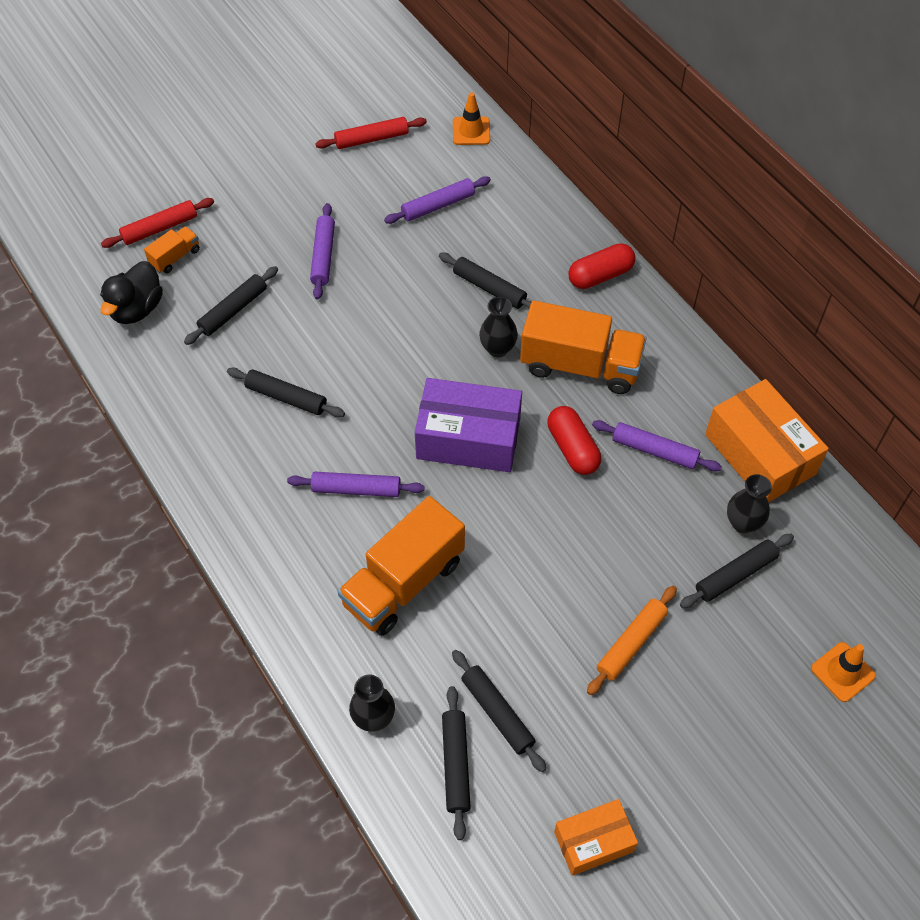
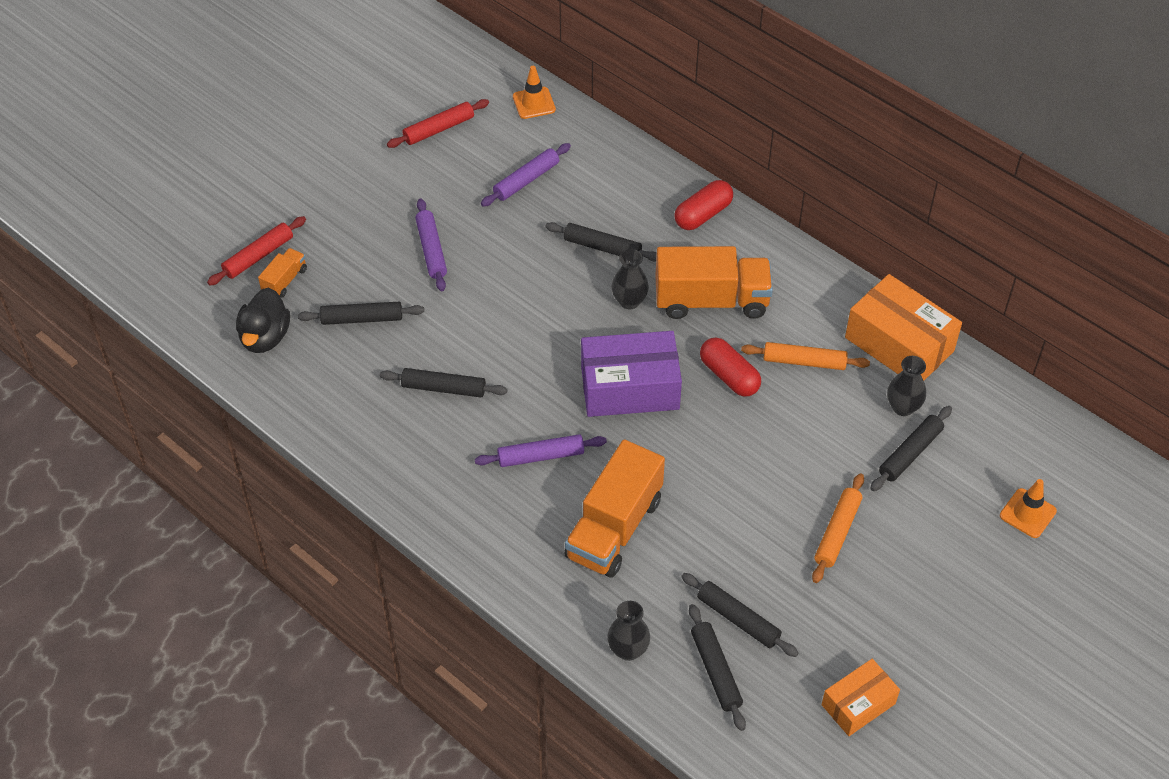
camera: 15 degrees left, 5 degrees down
(233, 310) = (362, 319): black rolling pin -> black rolling pin turned 60 degrees clockwise
(654, 450) = (804, 361): purple rolling pin -> orange rolling pin

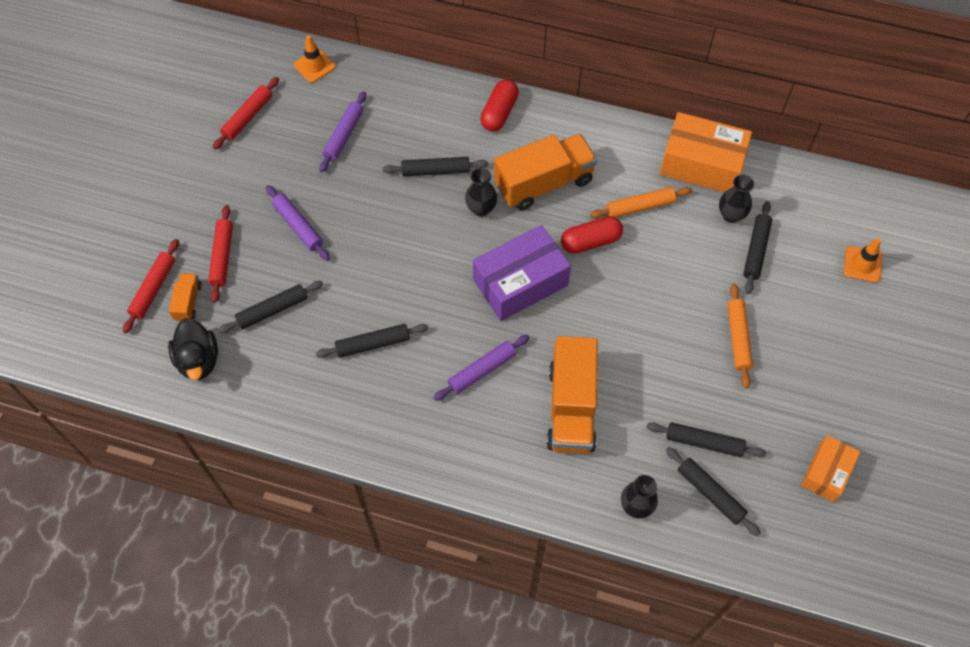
camera: 25 degrees left, 10 degrees up
(340, 251) = (222, 256): none -> red rolling pin
(729, 376) = (590, 241): red capsule -> red capsule turned 45 degrees counterclockwise

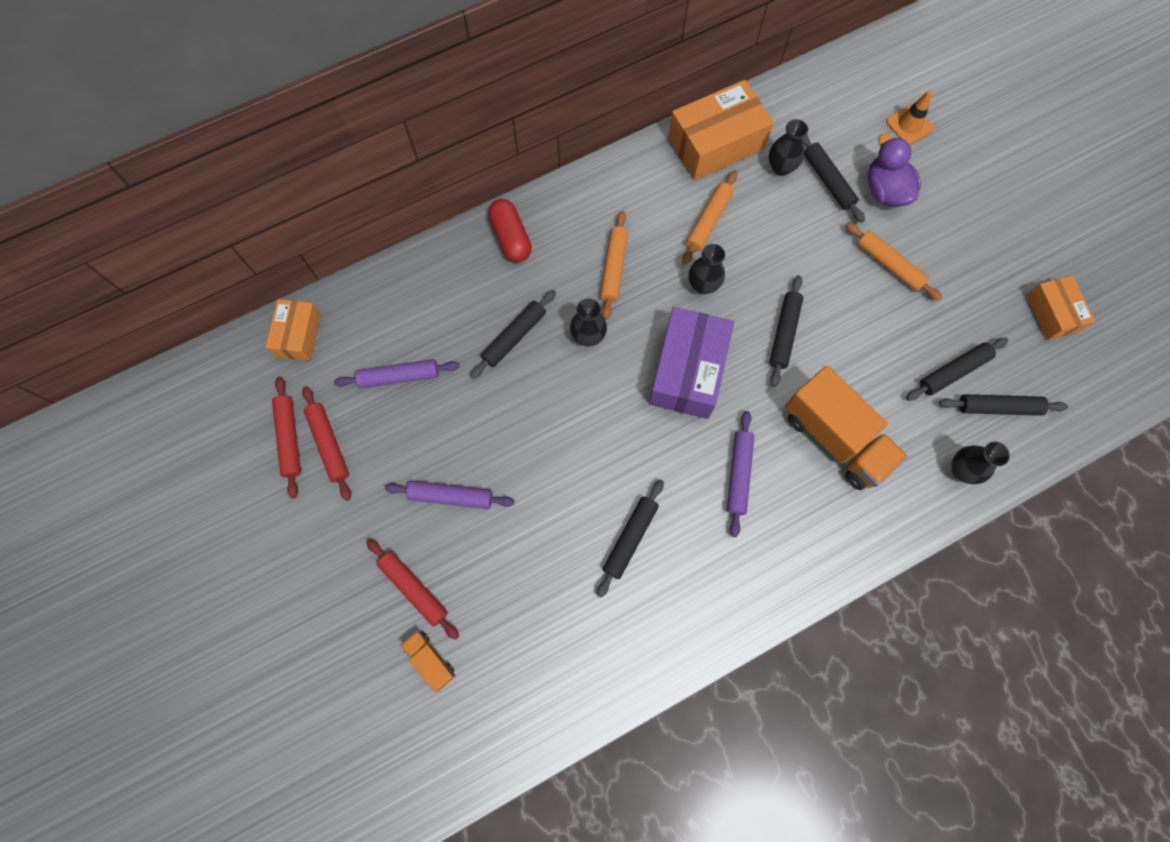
camera: 45 degrees left, 10 degrees up
(153, 289) = (384, 680): red rolling pin -> red rolling pin (329, 444)
(198, 360) = (499, 702): black duck -> none
(272, 310) = (513, 593): black rolling pin -> black rolling pin (784, 333)
(314, 66) = (298, 335): orange traffic cone -> orange box
(344, 135) = (399, 376): purple rolling pin -> purple rolling pin turned 75 degrees counterclockwise
(543, 183) = (614, 268): orange truck -> orange rolling pin
(590, 241) = (703, 285): red capsule -> black vase
(791, 290) = (885, 190): none -> purple duck

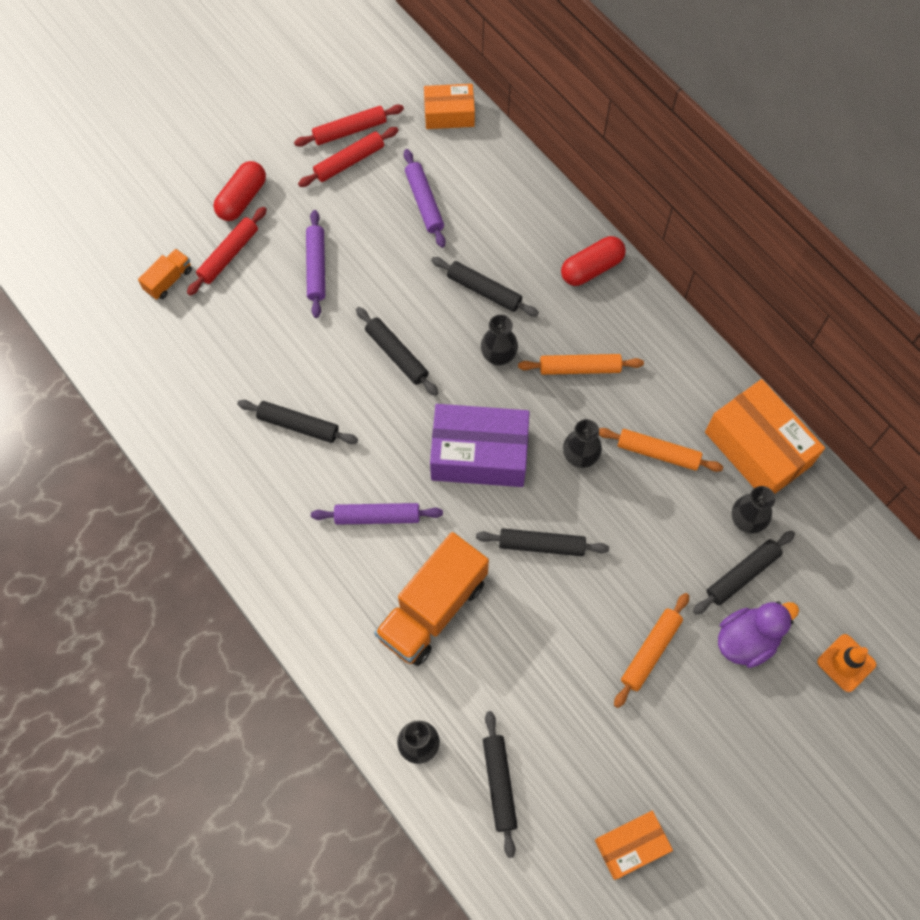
camera: 80 degrees right, 5 degrees down
(346, 566) = (242, 199): none -> red capsule
(953, 372) = (532, 731): black rolling pin -> black rolling pin (396, 355)

